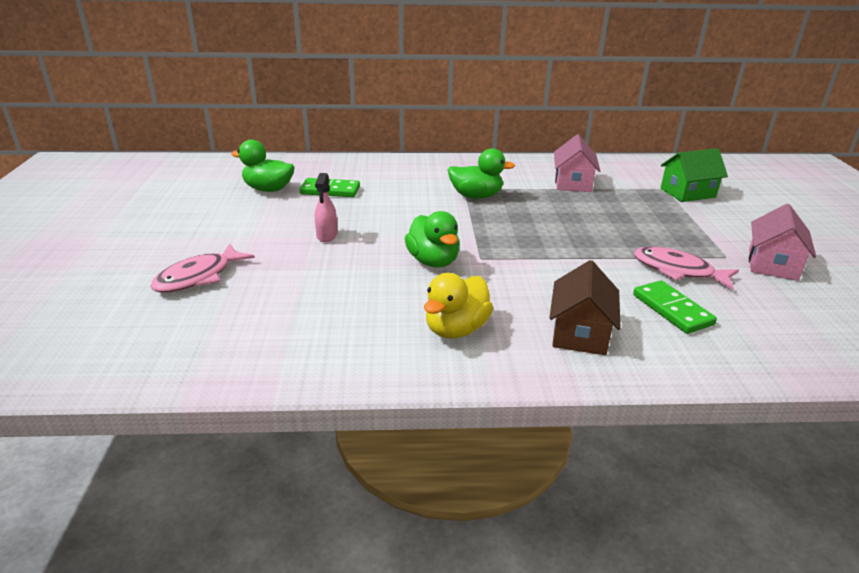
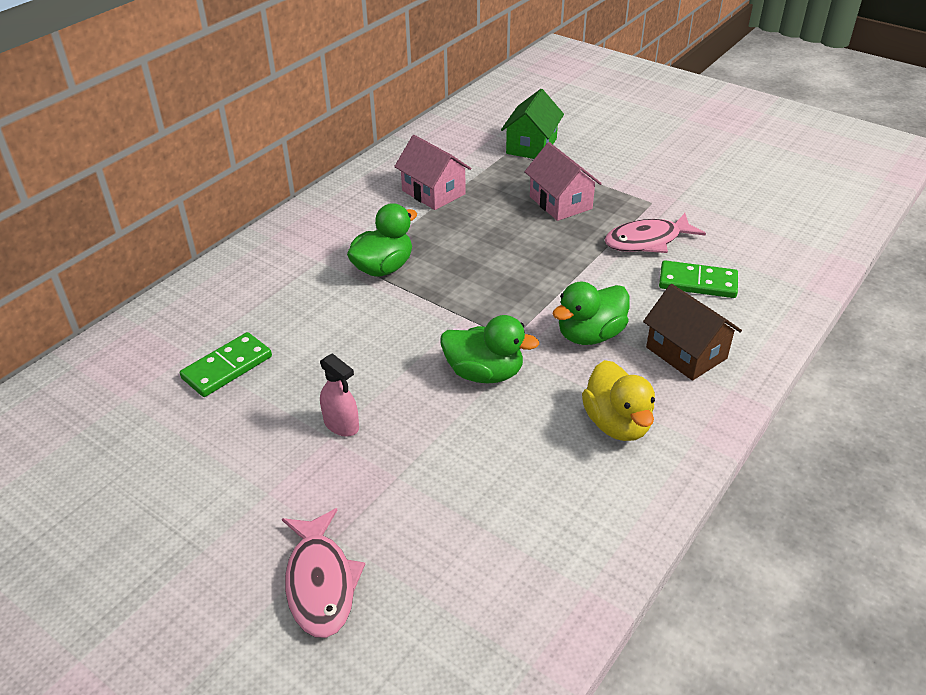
camera: 50 degrees left, 10 degrees up
(268, 189) = (151, 420): green duck -> green duck (590, 335)
(772, 264) = (684, 190): pink house -> pink house (560, 202)

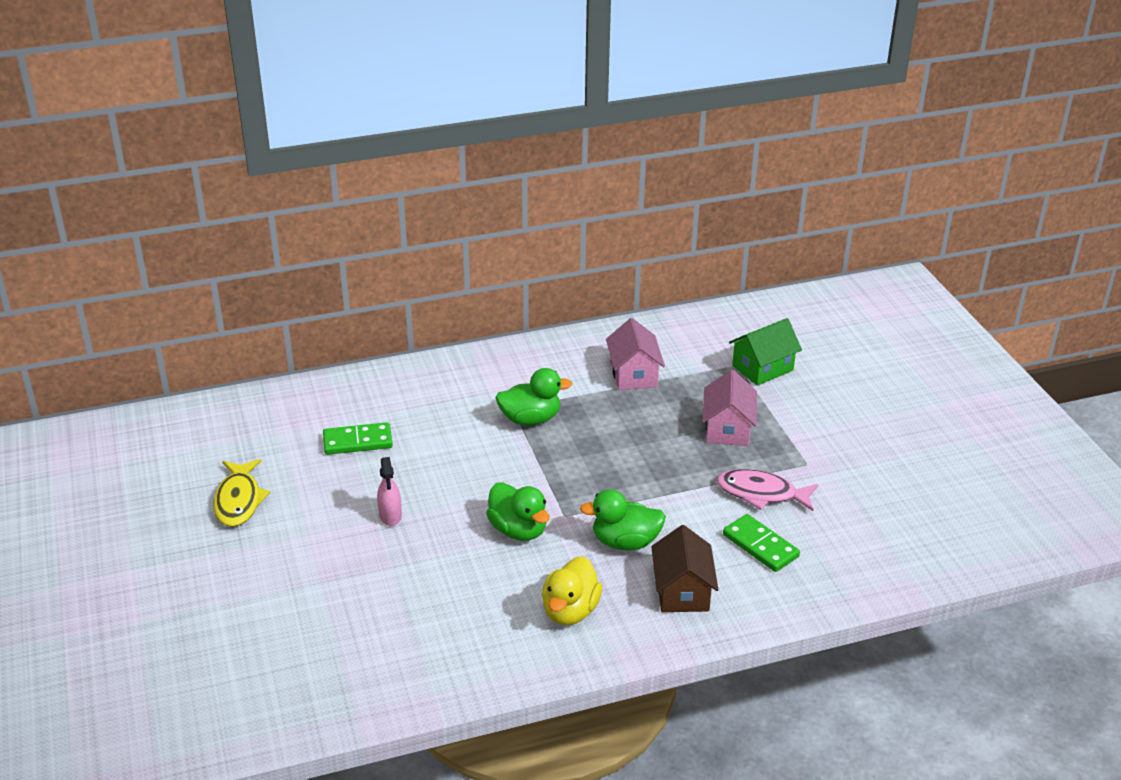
camera: 35 degrees right, 5 degrees down
(146, 498) = (239, 500): none -> yellow fish
(321, 582) = (287, 601): pink fish -> none

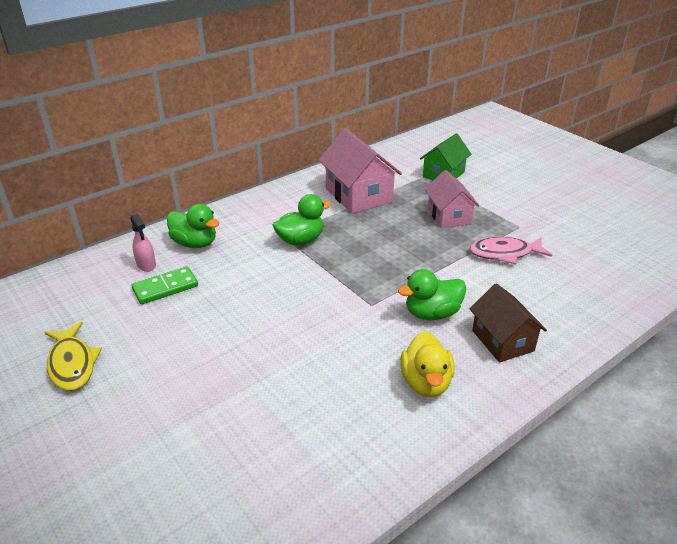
camera: 20 degrees left, 0 degrees up
(390, 516) = (223, 342): pink spray bottle -> pink spray bottle (146, 265)
(518, 530) = (341, 326): green duck -> green duck (195, 243)
(634, 374) = (358, 195): pink house -> pink house, size x1.52
(760, 546) = (532, 290): green domino -> none

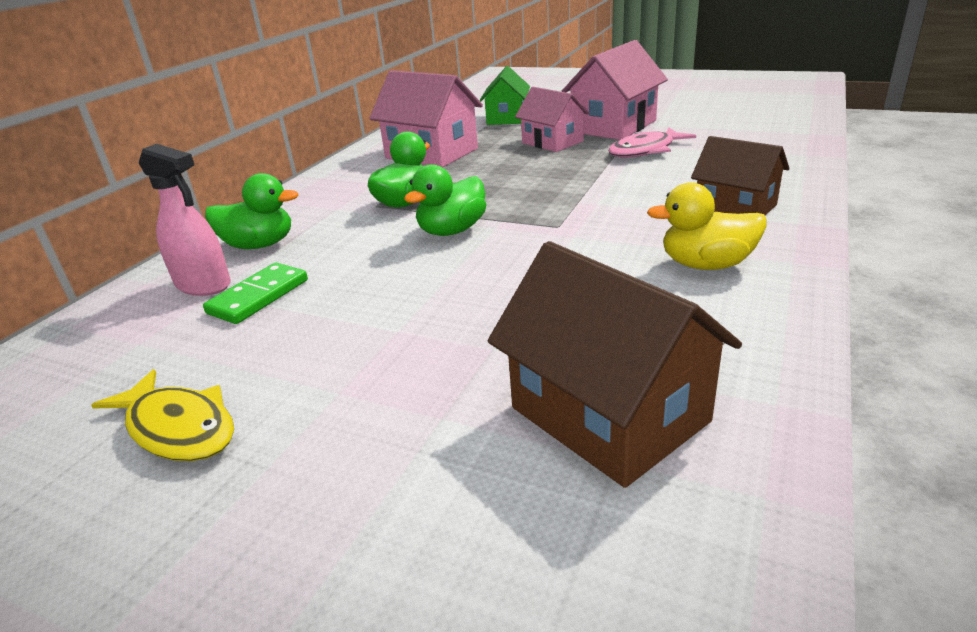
camera: 25 degrees left, 5 degrees down
(146, 265) = (203, 285): pink spray bottle -> pink spray bottle, size x1.52
(260, 461) = (608, 414): none -> brown house
(426, 382) = (706, 265): yellow duck -> yellow duck turned 120 degrees clockwise
(432, 313) = (634, 211): green duck -> green duck (452, 231)
(510, 215) = (613, 126): none -> pink house

